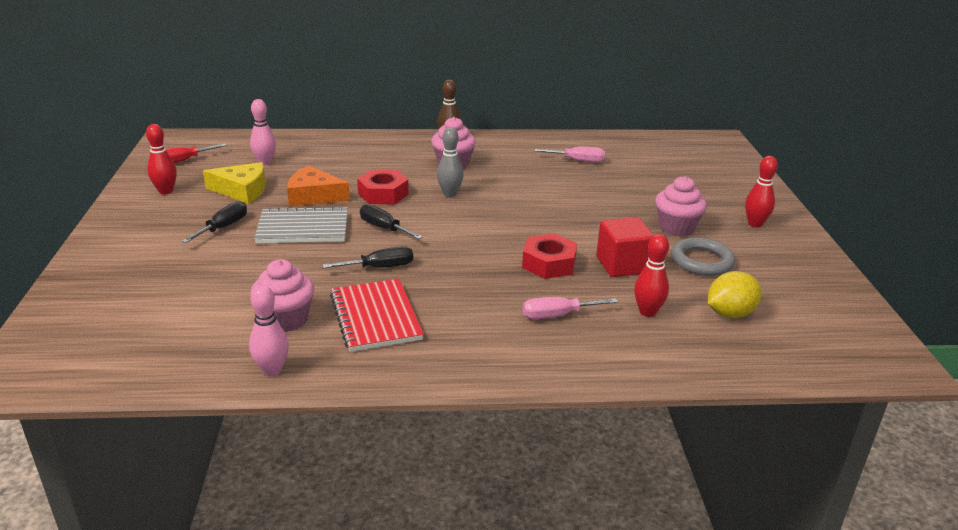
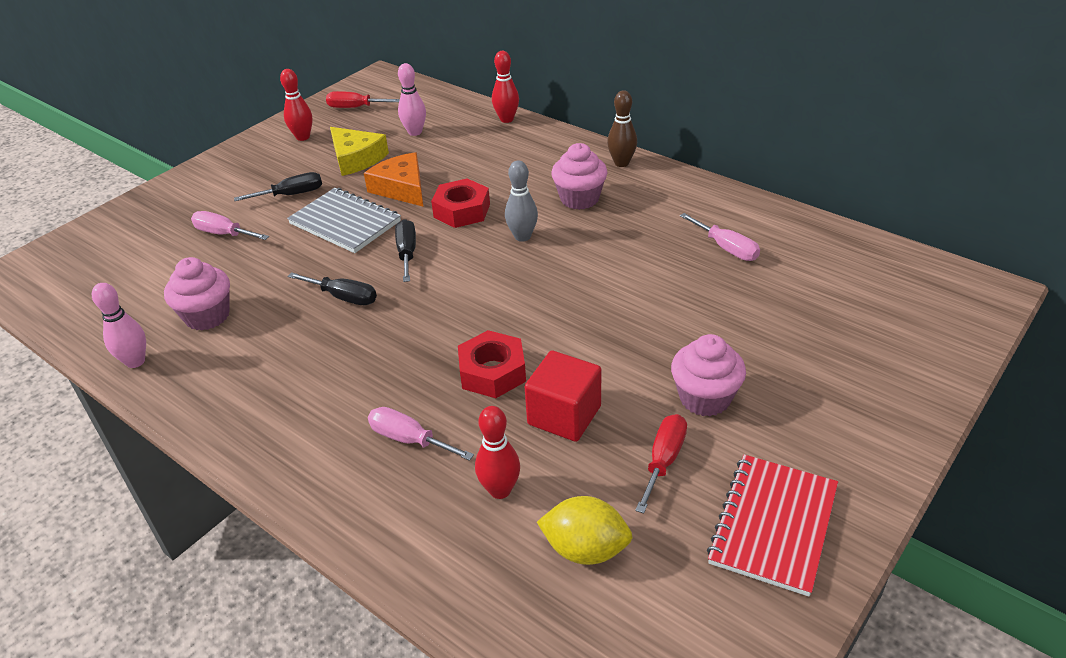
camera: 45 degrees right, 10 degrees up
(204, 269) = (224, 234): none -> pink screwdriver
(376, 317) = (268, 351): red notebook -> red notebook (773, 525)
(701, 261) = (663, 460): grey ring -> red screwdriver
(755, 224) = (822, 445): red bowling pin -> red bowling pin (506, 119)

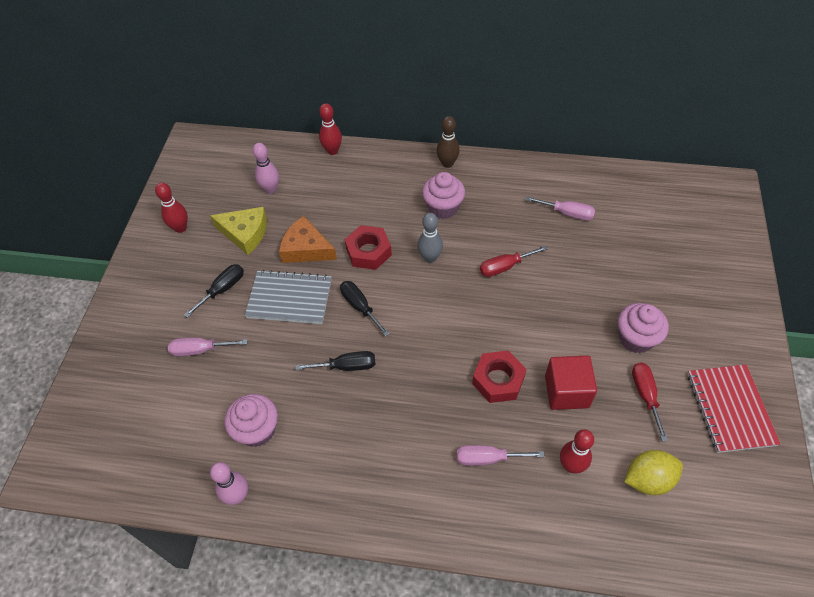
camera: 30 degrees left, 15 degrees up
(355, 107) = (199, 181): red screwdriver -> red screwdriver (505, 267)

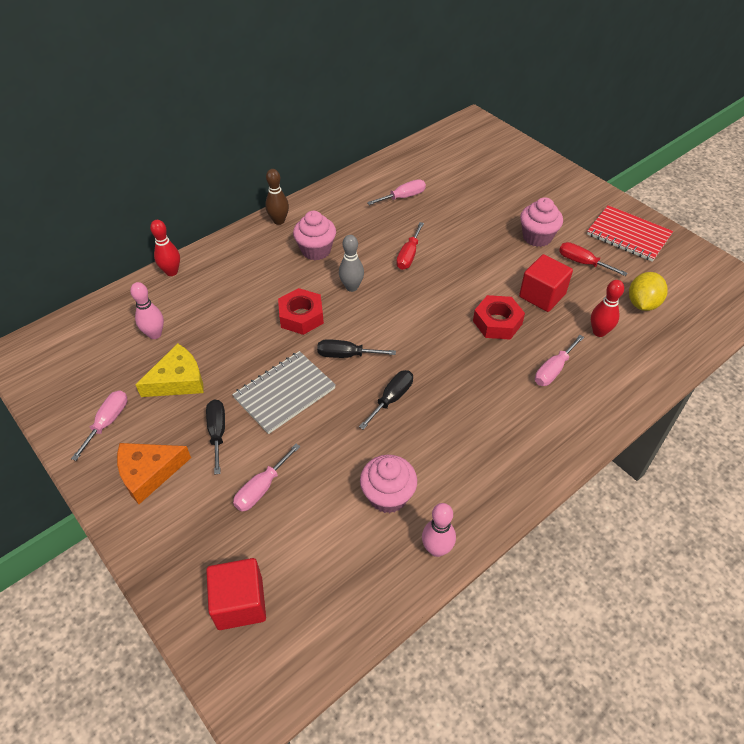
camera: 50 degrees left, 5 degrees down
(107, 408) = (240, 603): none -> red cube
(180, 228) = (108, 422): red bowling pin -> pink screwdriver
(306, 248) = (248, 351): orange cheese -> orange cheese (149, 473)

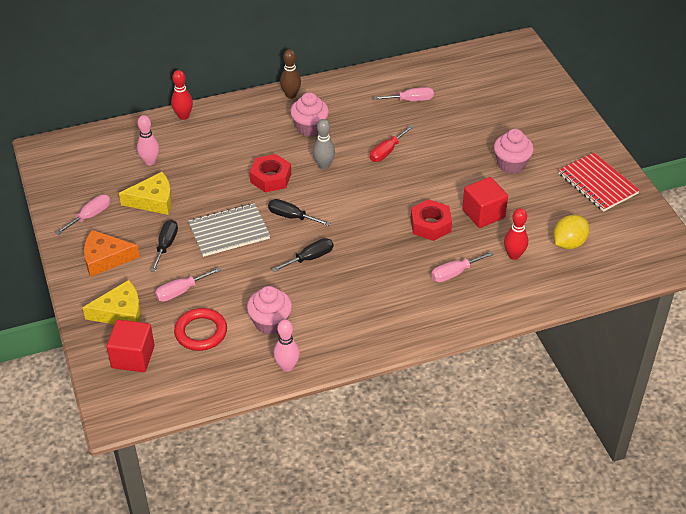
camera: 20 degrees right, 5 degrees down
(197, 542) = (120, 312): none -> yellow cheese
(311, 537) = (201, 332): none -> red ring
(582, 263) = (538, 196): red screwdriver -> none

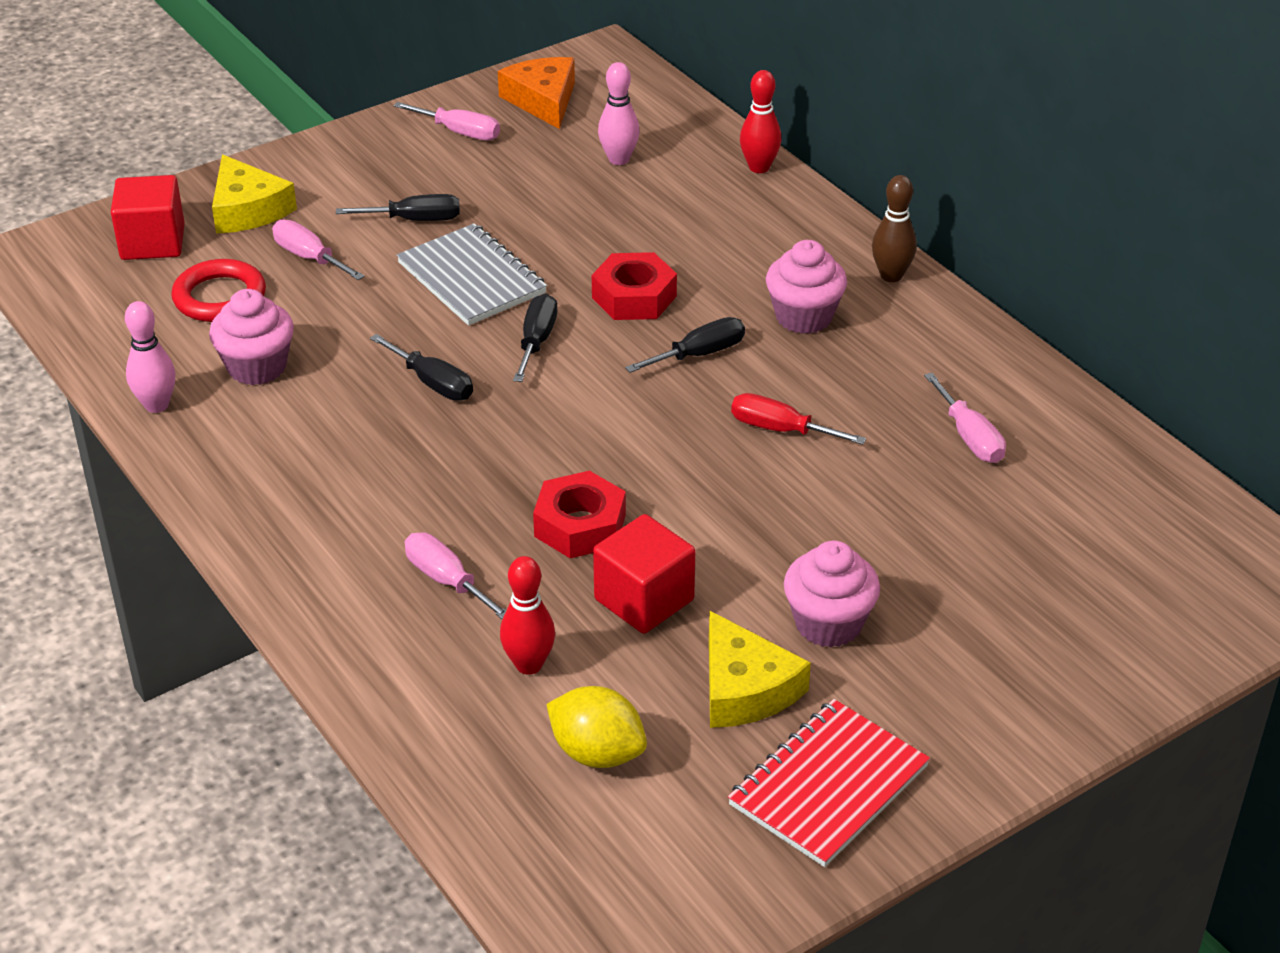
camera: 75 degrees right, 5 degrees down
(105, 258) = (366, 168): orange cheese -> orange cheese (543, 100)
(153, 200) = (521, 183): yellow cheese -> yellow cheese (745, 688)
(324, 165) = (699, 354): grey bowling pin -> black screwdriver

